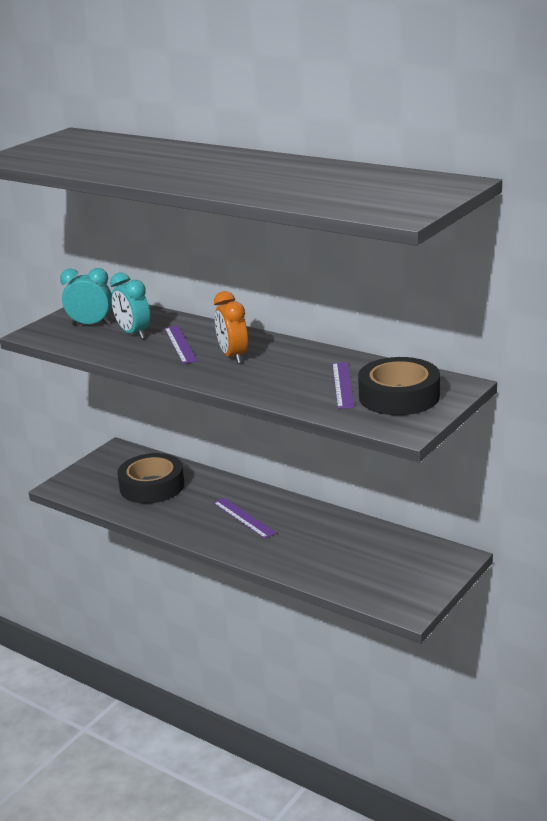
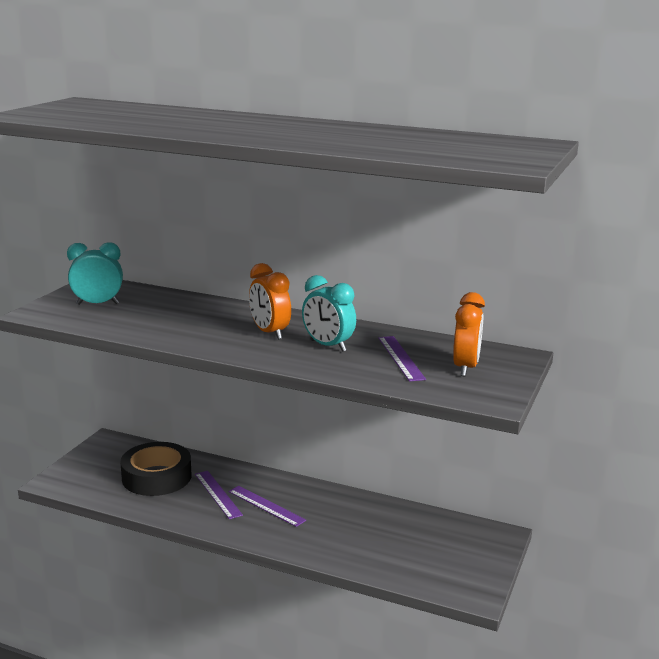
camera: 15 degrees left, 5 degrees down
(133, 333) = (149, 312): turquoise clock -> turquoise clock (328, 346)
(180, 344) = (206, 322): purple ruler -> purple ruler (218, 494)
(399, 396) = (465, 368): black tape -> orange clock

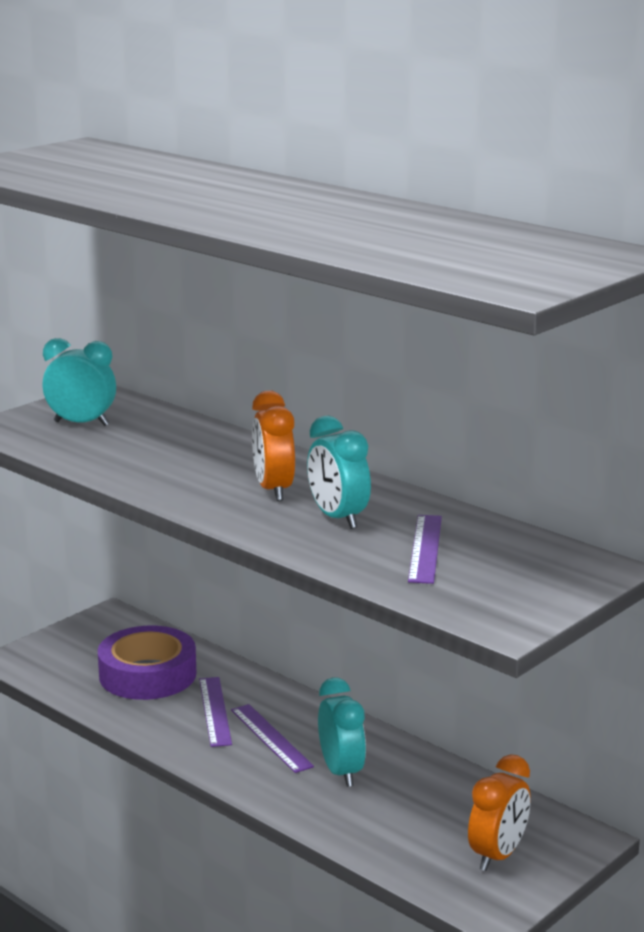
camera: 20 degrees right, 0 degrees up
(156, 477) = (147, 674): black tape -> purple tape
(326, 520) = (341, 772): none -> turquoise clock
(465, 368) = (506, 574): orange clock -> orange clock (497, 855)

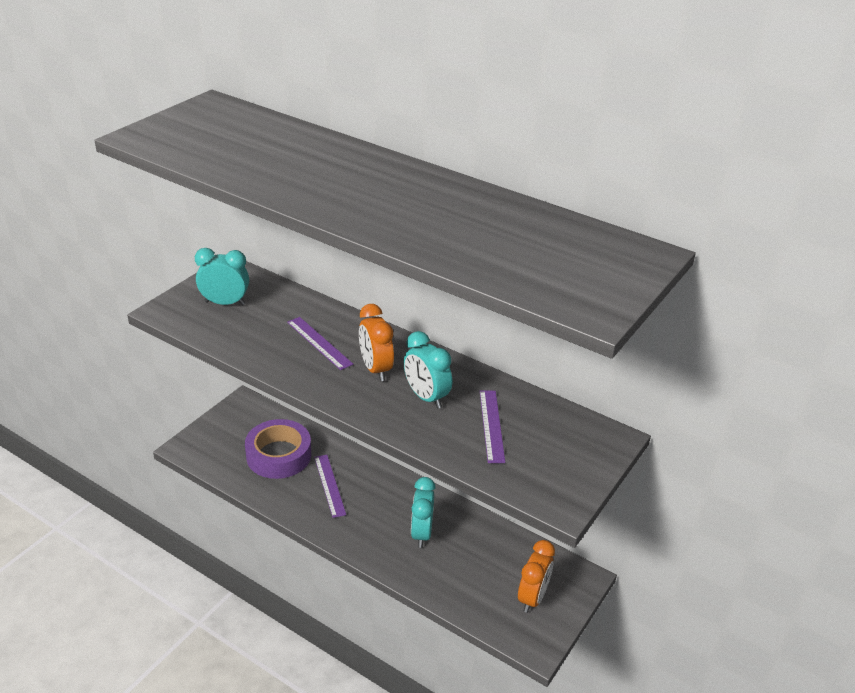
camera: 10 degrees left, 15 degrees up
(271, 738) = (371, 506): purple ruler -> purple ruler (319, 343)
(341, 772) = (421, 533): turquoise clock -> turquoise clock turned 150 degrees counterclockwise

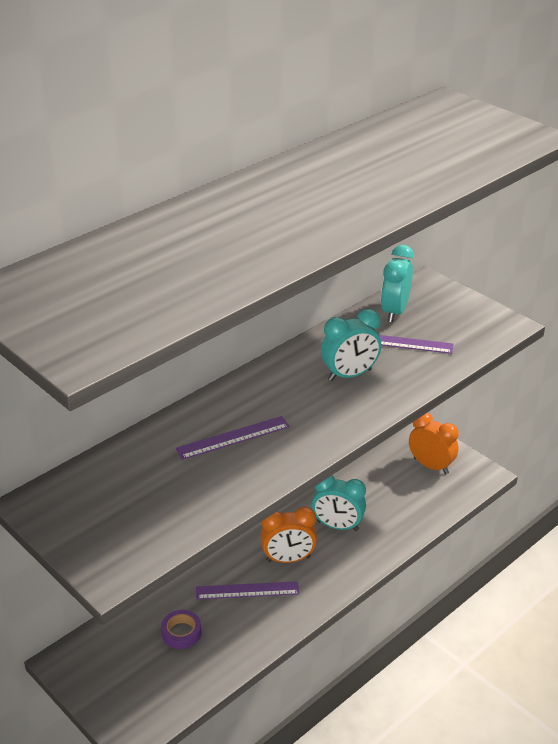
camera: 75 degrees left, 0 degrees up
(225, 303) = (116, 512): turquoise clock -> turquoise clock (394, 312)
(279, 455) = (181, 633): purple tape -> purple tape, size x0.48
(375, 369) = (294, 402): orange clock -> orange clock (288, 559)

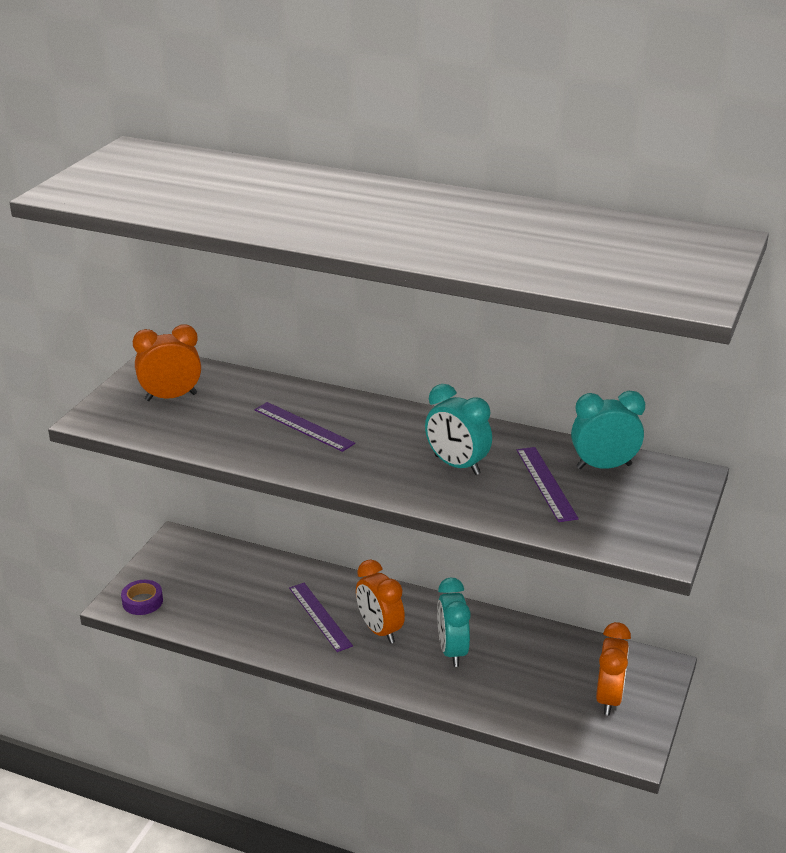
camera: 65 degrees right, 5 degrees down
(113, 508) = (171, 397): none -> orange clock
(181, 633) = (244, 593): purple tape -> purple tape (142, 601)

